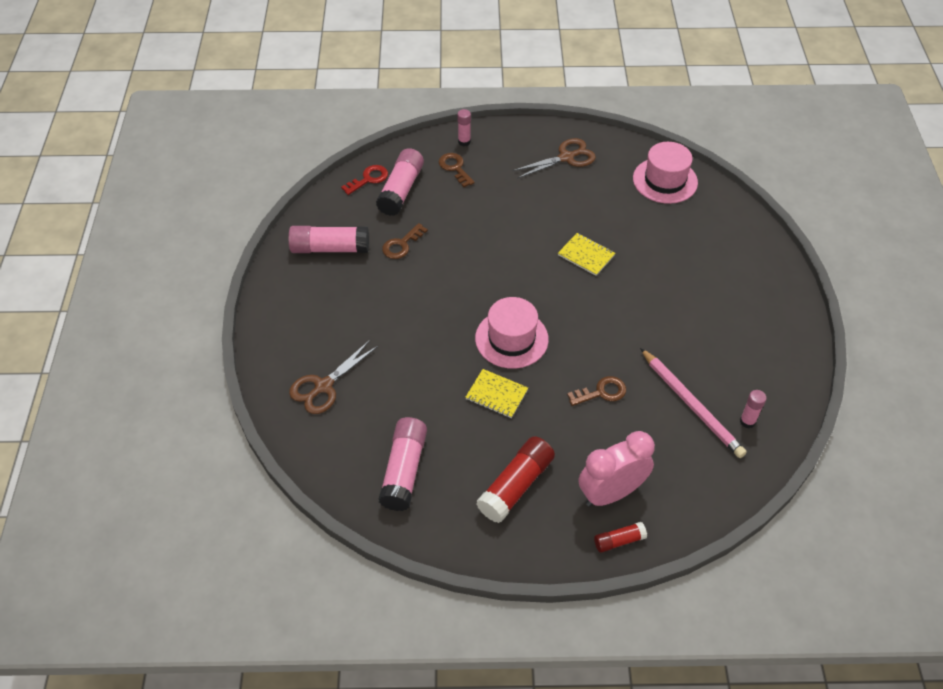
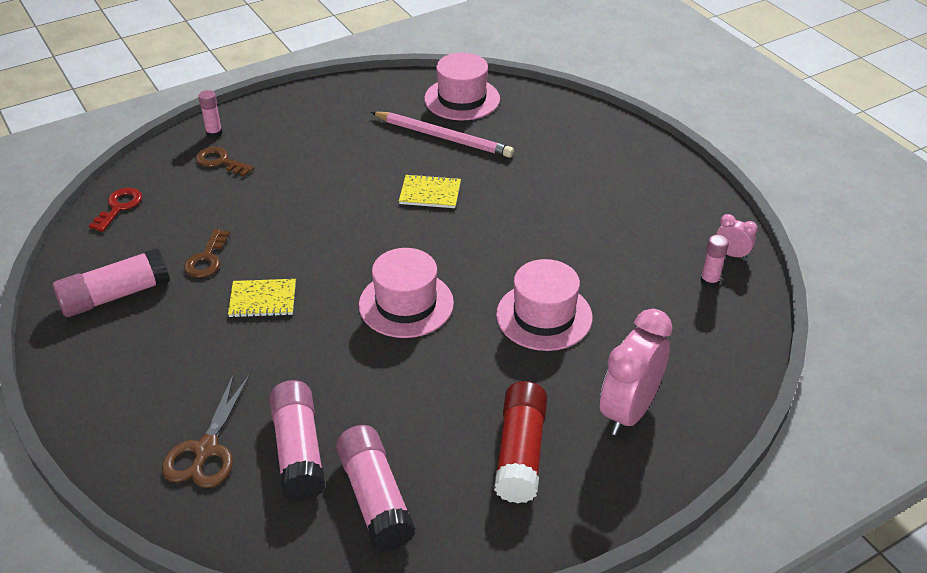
camera: 30 degrees left, 10 degrees down
(401, 190) = (168, 205): pink glue stick -> pink glue stick (299, 451)
(496, 394) = (429, 367): yellow notebook -> yellow notebook (263, 300)
(566, 157) = (342, 112): brown scissors -> none
(601, 392) = (544, 316): brown key -> pink hat
(619, 541) = (674, 456): red glue stick -> none
(691, 405) = (644, 289): pink pencil -> pink pencil (443, 137)
(783, 407) = (731, 254): none -> pink clock

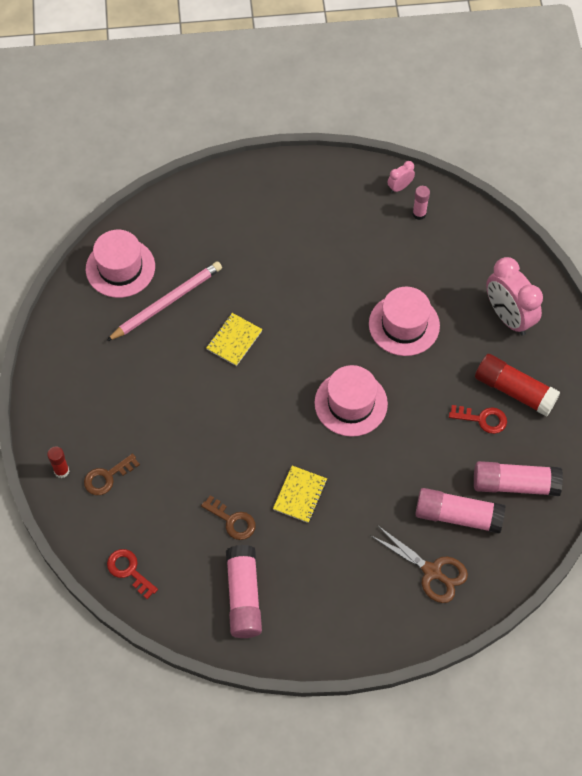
camera: 65 degrees left, 20 degrees up
(214, 134) = (61, 471): pink glue stick -> red glue stick
(456, 432) = (482, 419): none -> red key

